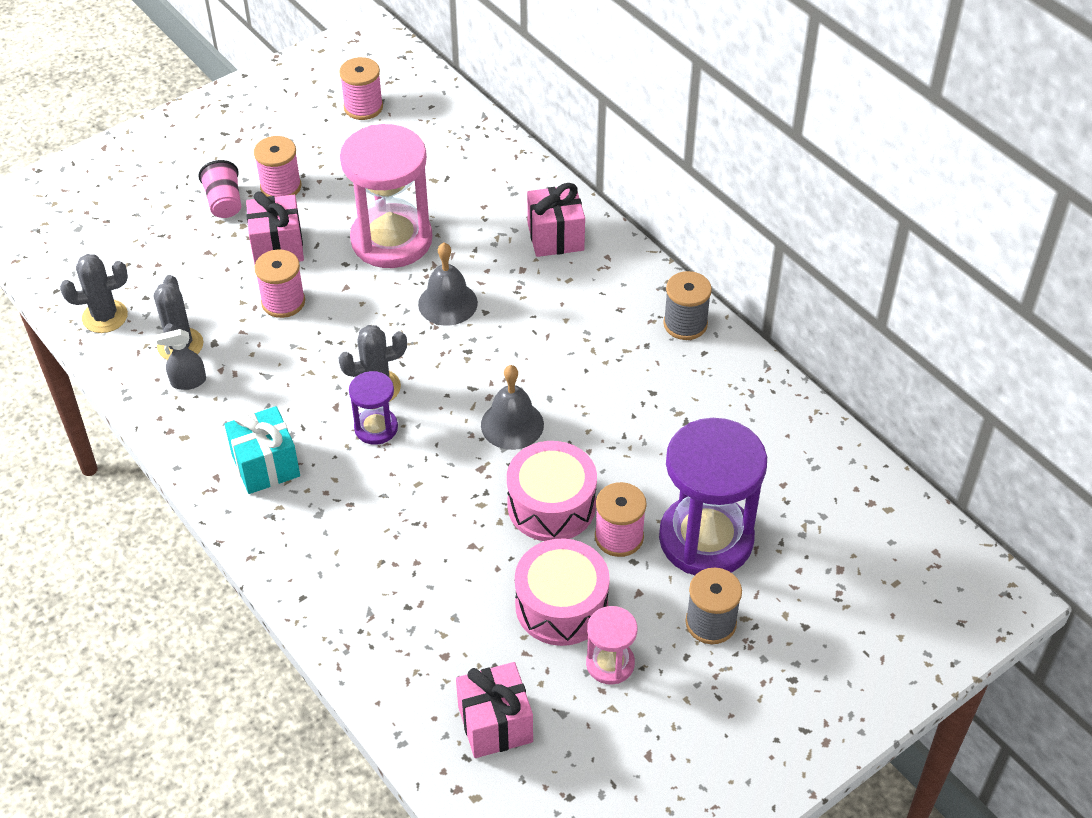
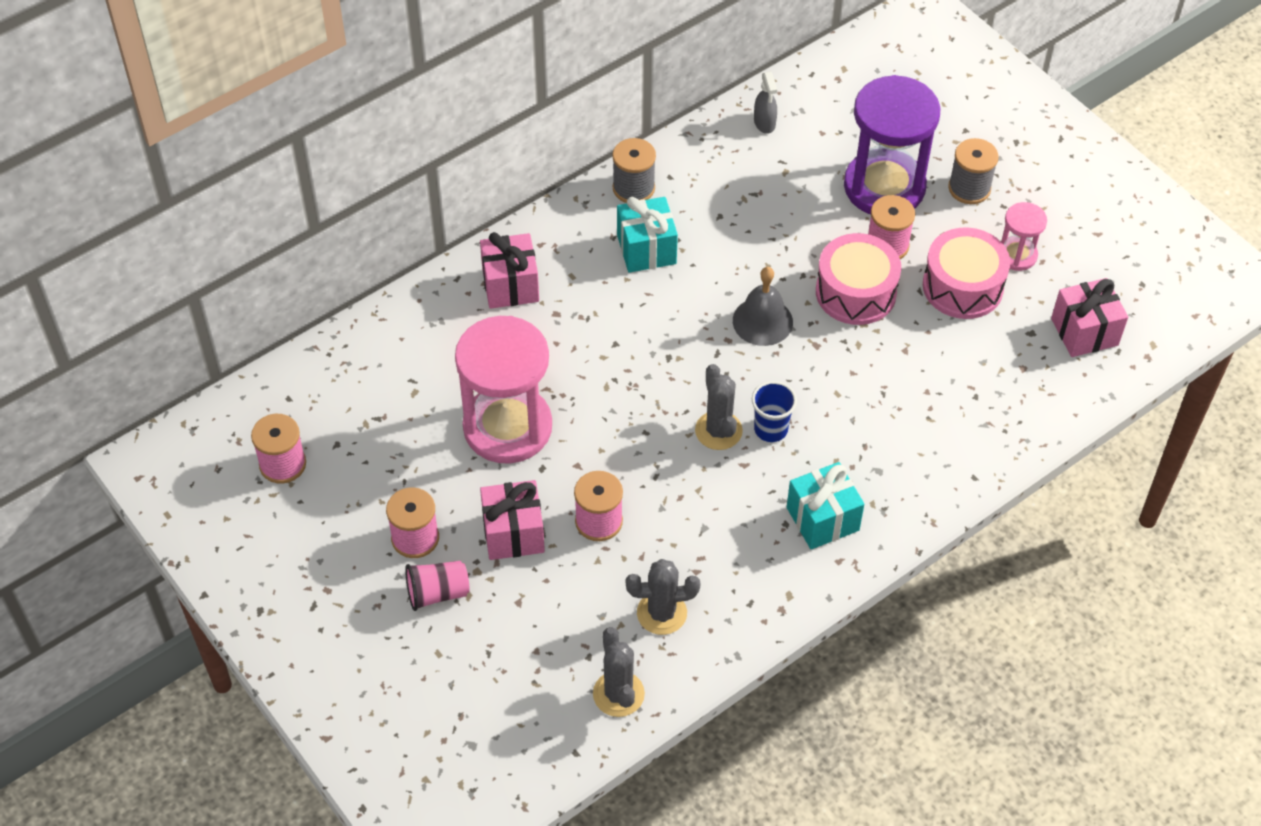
camera: 90 degrees left, 5 degrees up
(188, 382) = (714, 599): grey spray bottle -> grey spray bottle (764, 123)
(376, 428) = (771, 429): purple hourglass -> blue cup
(447, 303) = (603, 375): grey bell -> none
(604, 334) = (646, 249): none -> turquoise gift

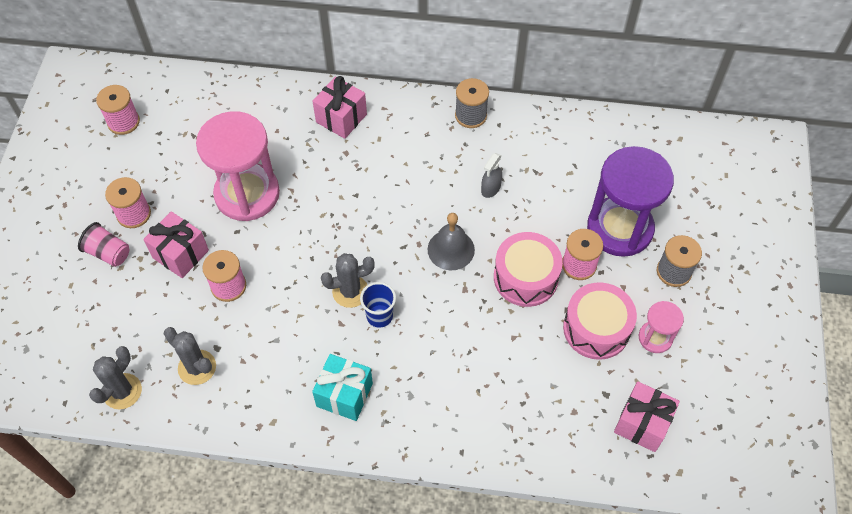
camera: 45 degrees right, 5 degrees up
(646, 249) = (436, 155): turquoise gift -> none
(718, 431) = (350, 291): grey cactus -> grey cactus turned 45 degrees clockwise
(764, 123) = (591, 135): grey spray bottle -> grey spray bottle (490, 188)

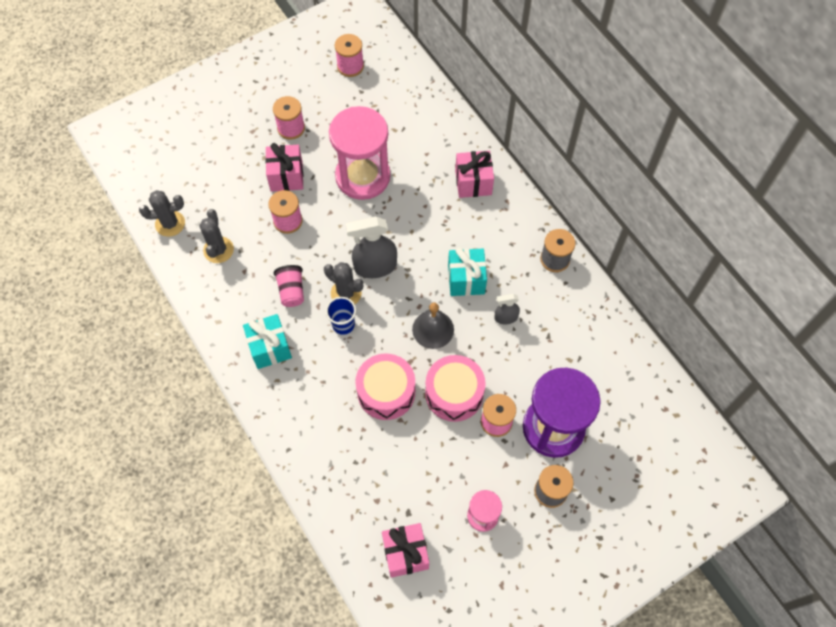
camera: 50 degrees right, 5 degrees up
(108, 253) = (252, 138): pink cup -> pink cup (291, 291)
(347, 249) = (375, 266): none -> grey spray bottle
(427, 191) = (466, 279): none -> turquoise gift
(596, 328) = (454, 470): pink drum -> pink drum (386, 392)

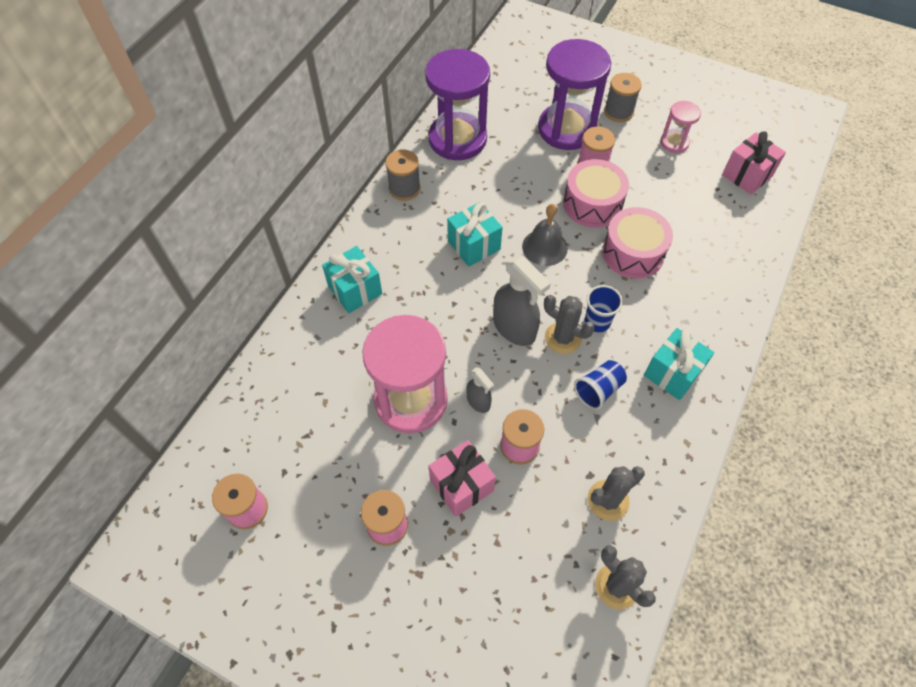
camera: 120 degrees left, 5 degrees down
(291, 291) = (598, 390): pink cup -> blue cup
(346, 293) = (563, 338): grey cactus -> grey cactus turned 60 degrees counterclockwise
(473, 182) = (355, 290): pink gift -> turquoise gift
(505, 317) = (491, 199): grey spray bottle -> grey spray bottle (478, 401)
(591, 328) = (457, 139): none -> purple hourglass

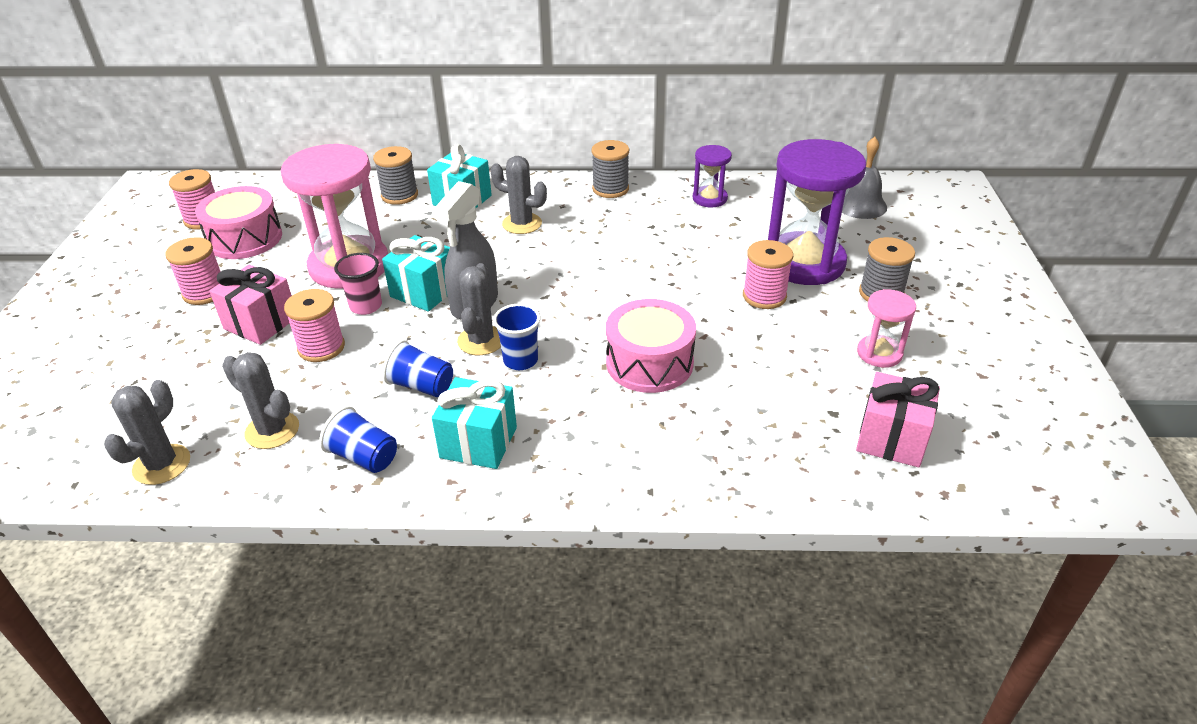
camera: 65 degrees right, 20 degrees down
(314, 333) = (399, 195): none -> grey spool
(419, 262) = (522, 224): none -> grey cactus
(457, 139) = (709, 198): purple hourglass -> purple hourglass, size x0.49
(474, 245) = (569, 248): turquoise gift -> turquoise gift (424, 291)
(478, 401) = (366, 306): grey spray bottle -> pink cup
(544, 247) = (604, 294): grey bell -> grey bell (860, 205)
(592, 204) = (701, 312): pink drum -> pink drum (245, 239)
(661, 445) = (363, 457): none -> blue cup

